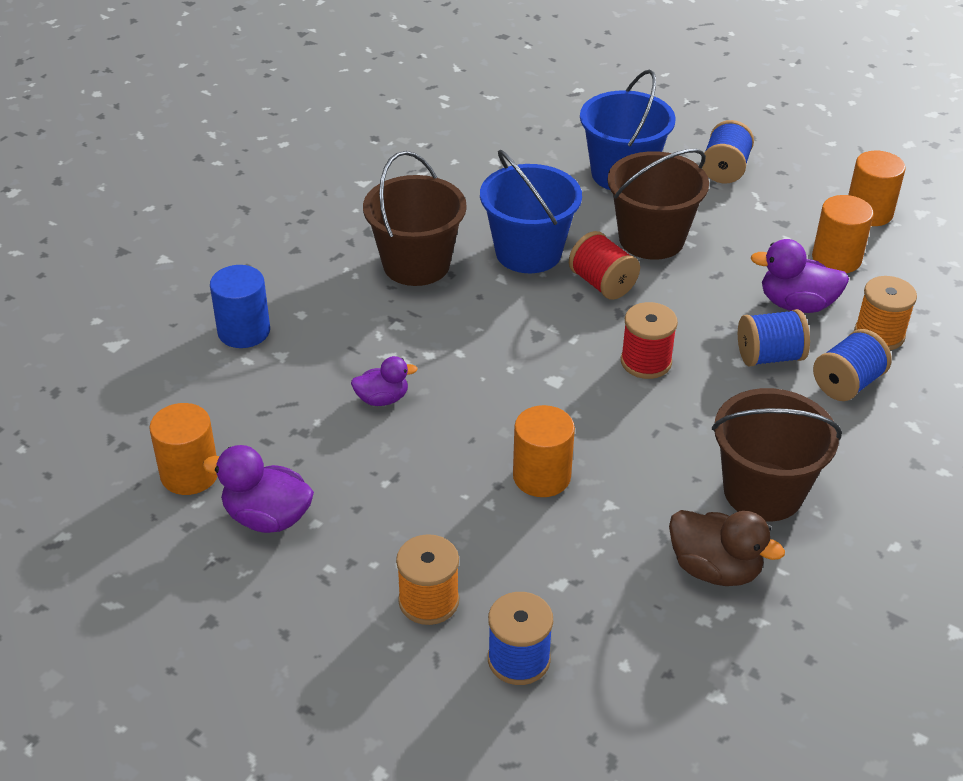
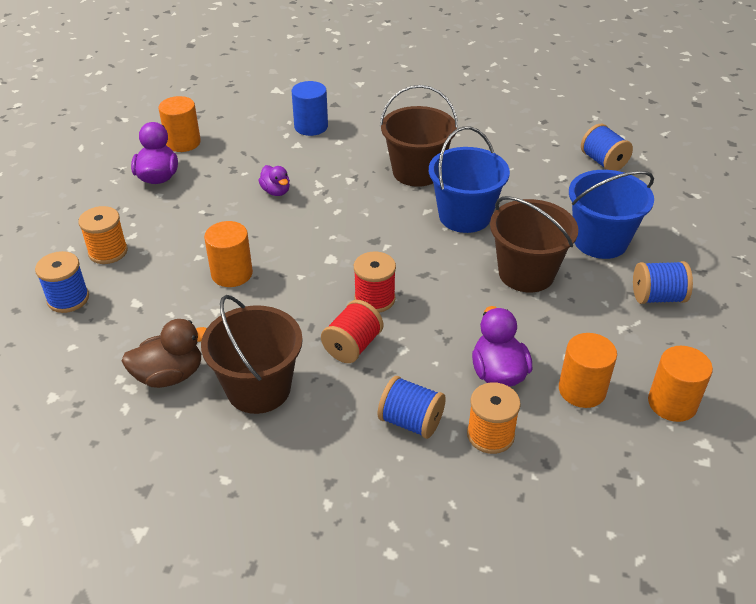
camera: 70 degrees right, 0 degrees up
(602, 284) = (452, 259): red spool -> red spool (352, 346)
(715, 569) = (169, 375): brown duck -> brown duck turned 120 degrees counterclockwise
(769, 356) = (419, 367): blue spool -> blue spool (603, 162)

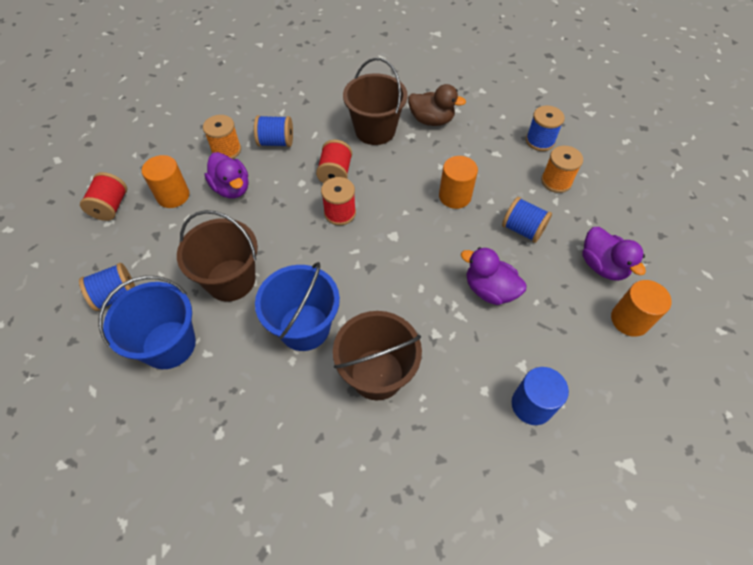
camera: 155 degrees right, 15 degrees up
(169, 375) = (431, 120): brown duck -> brown duck turned 120 degrees counterclockwise
(276, 191) = (489, 290): purple duck -> purple duck, size x1.57
(603, 162) = (173, 486): blue spool -> blue spool (522, 229)
(672, 403) = (111, 207): orange cylinder -> red spool

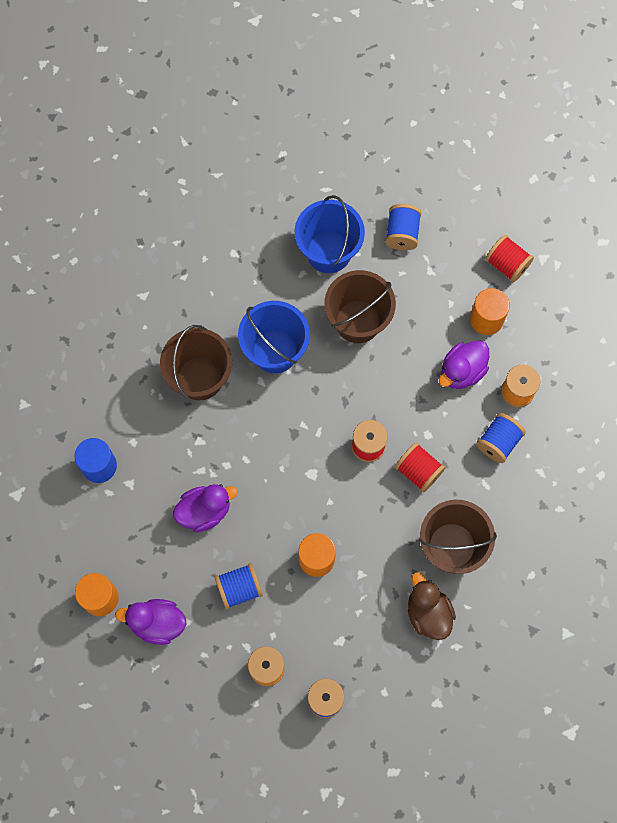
camera: 125 degrees right, 15 degrees up
(232, 188) = (462, 371): purple duck -> purple duck turned 45 degrees counterclockwise
(431, 120) = (428, 613): brown duck -> brown duck turned 105 degrees clockwise

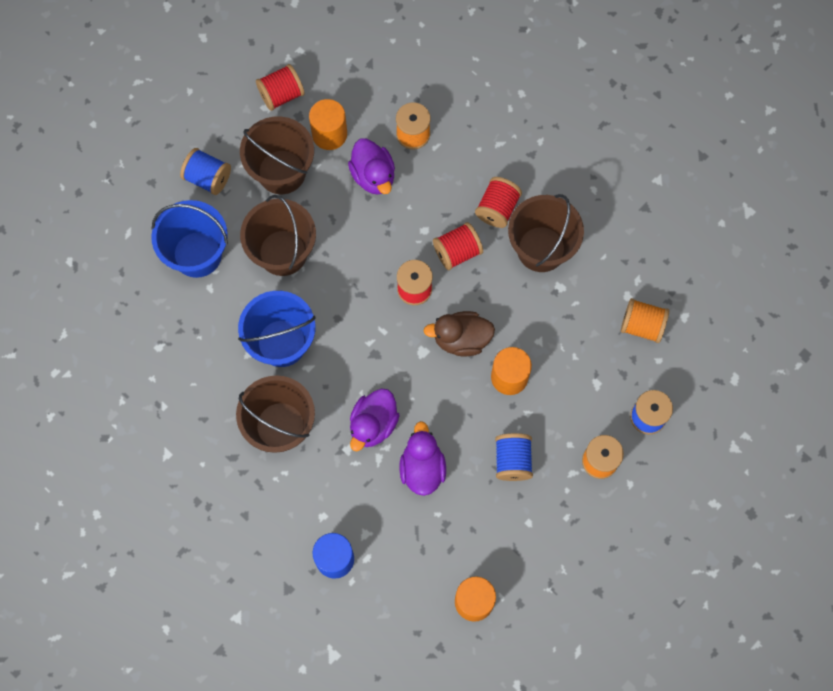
camera: 70 degrees left, 0 degrees up
(157, 623) = (519, 552): purple duck -> purple duck (373, 424)
(412, 665) = (642, 326): none -> orange spool
(428, 613) = (597, 293): brown duck -> brown duck (461, 339)
(433, 292) = (281, 172): none -> brown bucket
(475, 492) = (497, 208): none -> red spool
(498, 442) = (456, 170): blue spool -> none

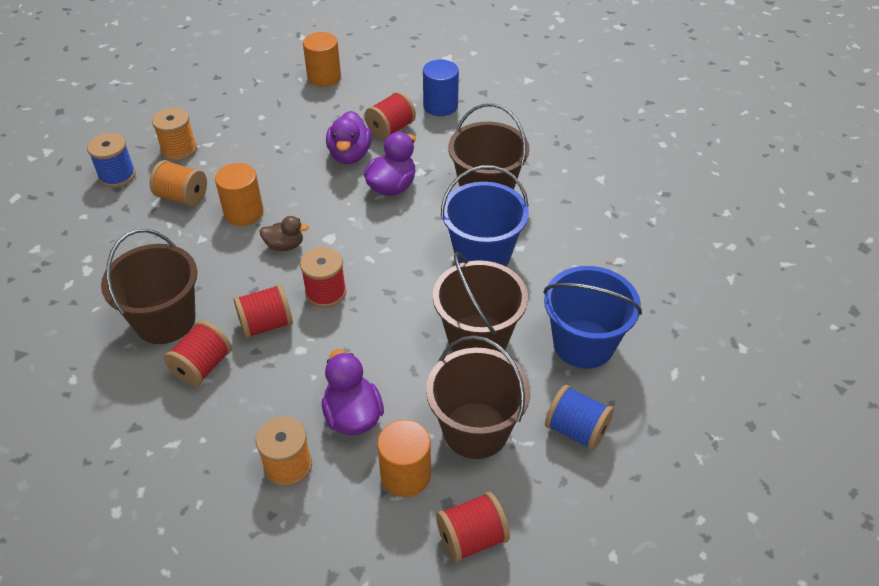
camera: 175 degrees left, 25 degrees down
(385, 513) = (390, 129): none -> red spool
(461, 339) = (285, 245): brown duck -> brown duck, size x0.64
(512, 461) = (262, 154): blue spool -> none
(642, 326) = (85, 244): orange spool -> orange spool (182, 197)

